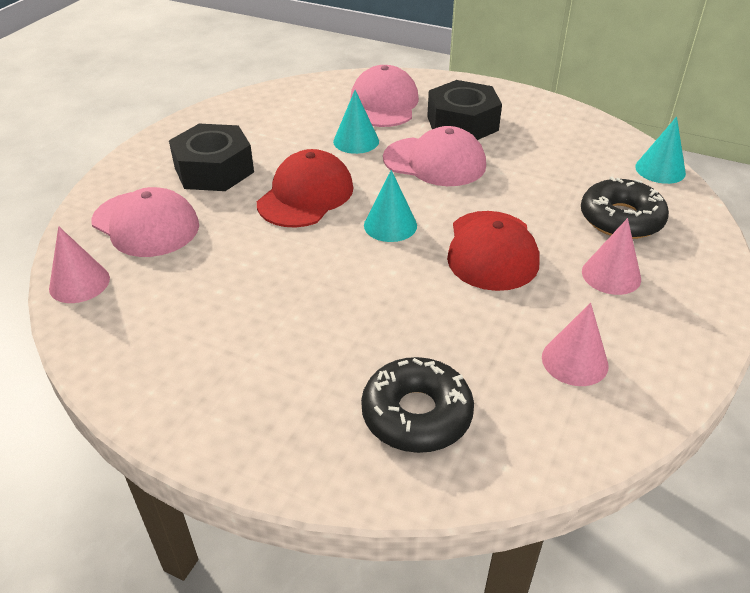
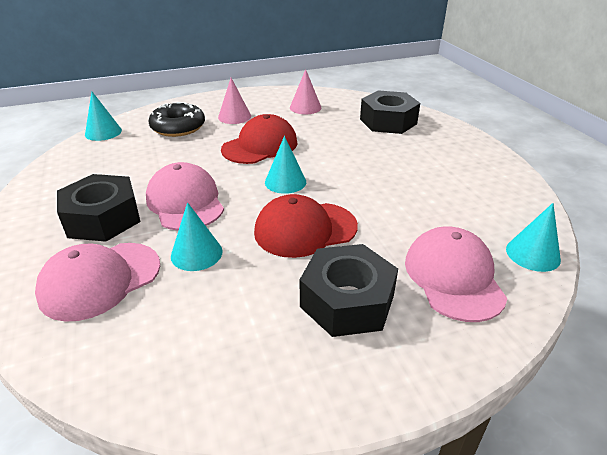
camera: 135 degrees left, 5 degrees down
(79, 283) = (533, 254): pink cone -> turquoise cone
(416, 414) = (388, 121): black donut -> black nut

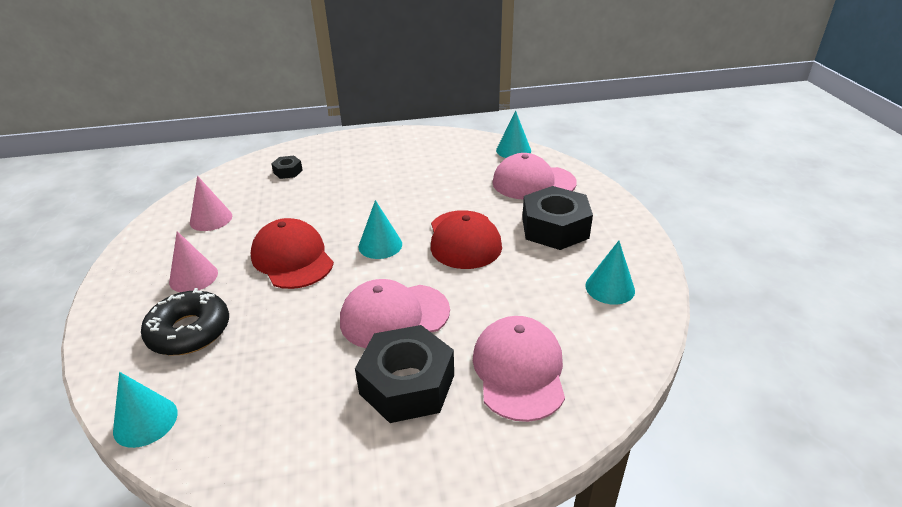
camera: 80 degrees left, 0 degrees up
(100, 280) = (519, 370): pink cap -> pink cap turned 150 degrees counterclockwise
(196, 253) = (487, 305): turquoise cone -> turquoise cone (610, 288)
(388, 121) = (288, 171): black nut -> black nut, size x0.47

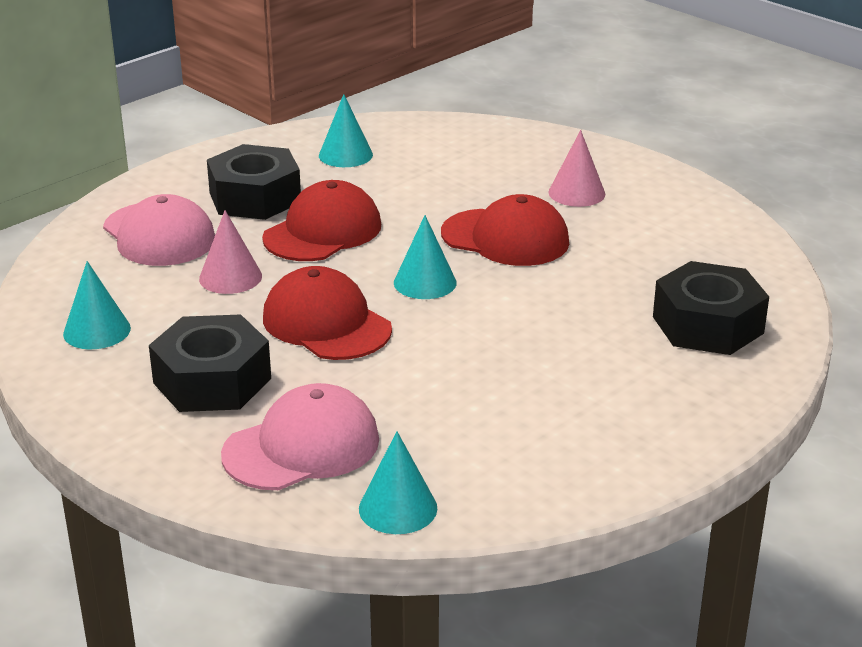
camera: 145 degrees right, 5 degrees down
(145, 421) = (435, 124): turquoise cone -> turquoise cone (345, 155)
(189, 331) = (499, 165): black donut -> none
(211, 219) = (676, 239): pink cone -> pink cone (230, 277)
(288, 171) = (708, 325): black nut -> black nut, size x2.14
(394, 316) = (323, 231): pink cap -> red cap

